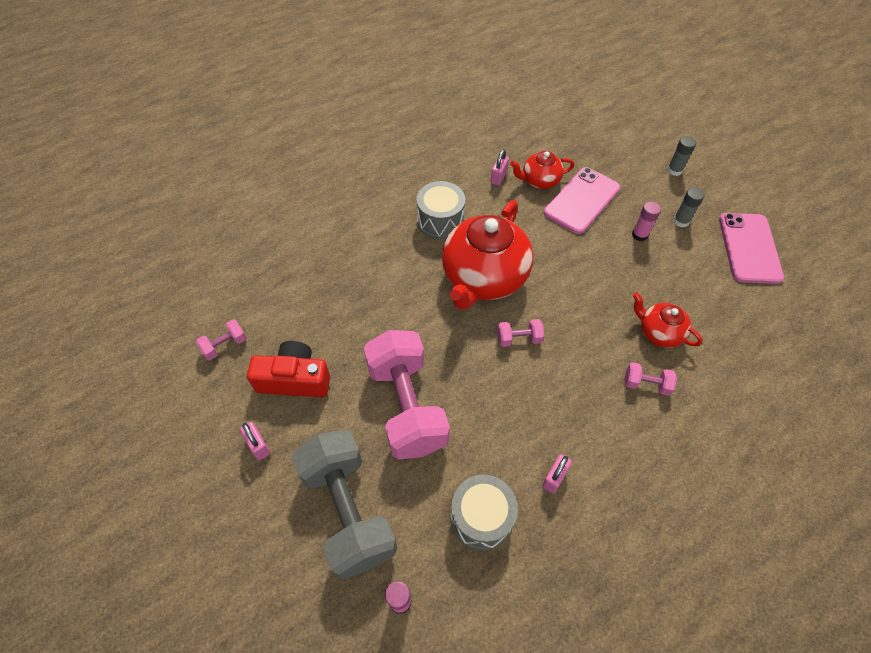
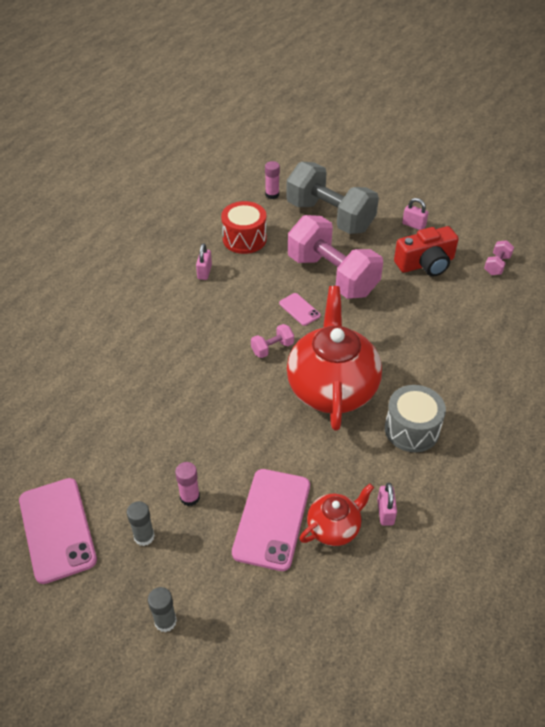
camera: 155 degrees right, 10 degrees down
(468, 374) = (299, 309): none -> pink phone
(481, 518) = (244, 239): grey drum -> red drum
(646, 384) = (150, 351): pink dumbbell -> none
(659, 332) = (147, 397): red teapot -> none

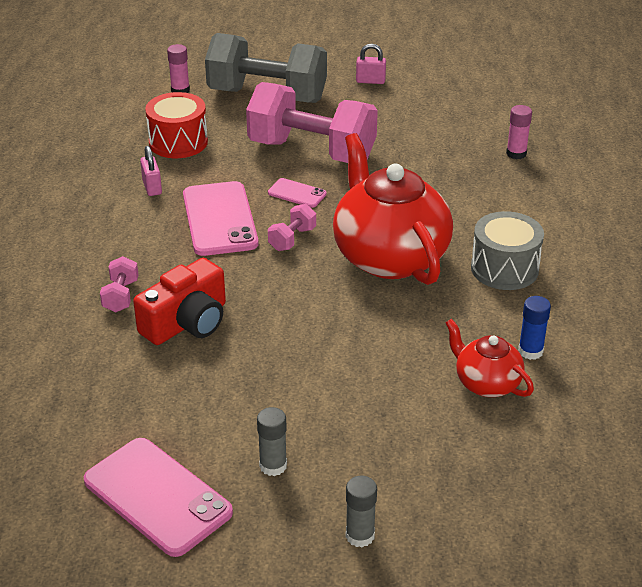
camera: 25 degrees left, 10 degrees down
(190, 497) = (300, 410): pink glue stick -> pink glue stick (516, 153)
(272, 519) = (411, 398): pink phone -> pink phone (219, 219)
(334, 528) = (486, 383): red teapot -> red teapot turned 75 degrees counterclockwise
(385, 512) = (530, 351): pink padlock -> blue glue stick
(425, 263) = (410, 113): red camera -> red camera (187, 322)
(496, 265) = (487, 96): pink dumbbell -> pink dumbbell (121, 296)

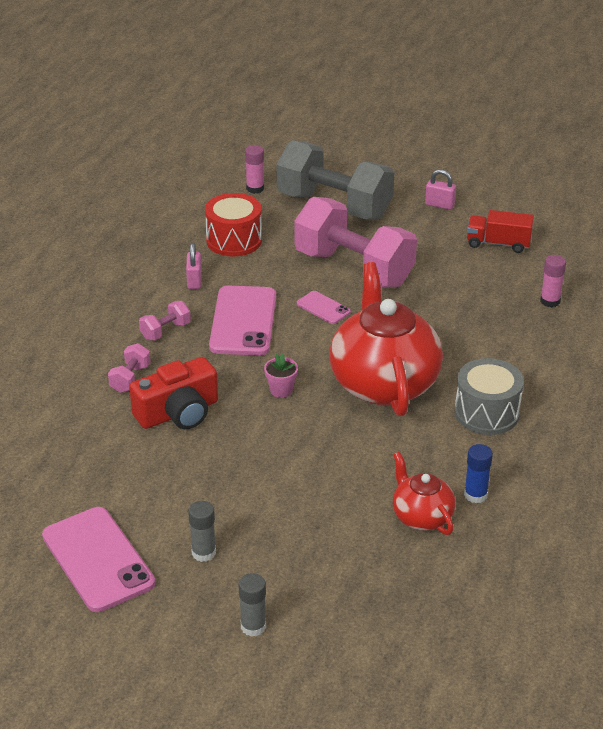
camera: 15 degrees right, 0 degrees up
(287, 281) = (281, 390): none -> pink flower pot
(292, 239) = (301, 351): pink dumbbell -> pink dumbbell (165, 331)
(442, 108) = (498, 243): none -> red truck

